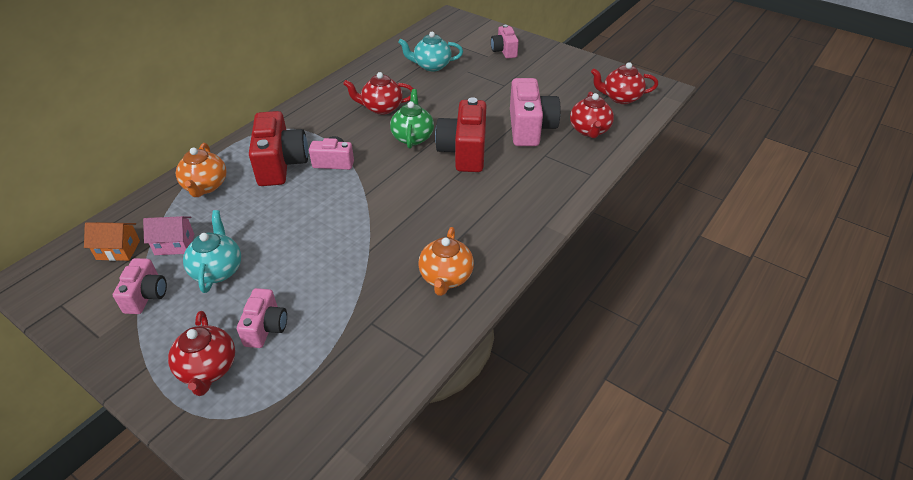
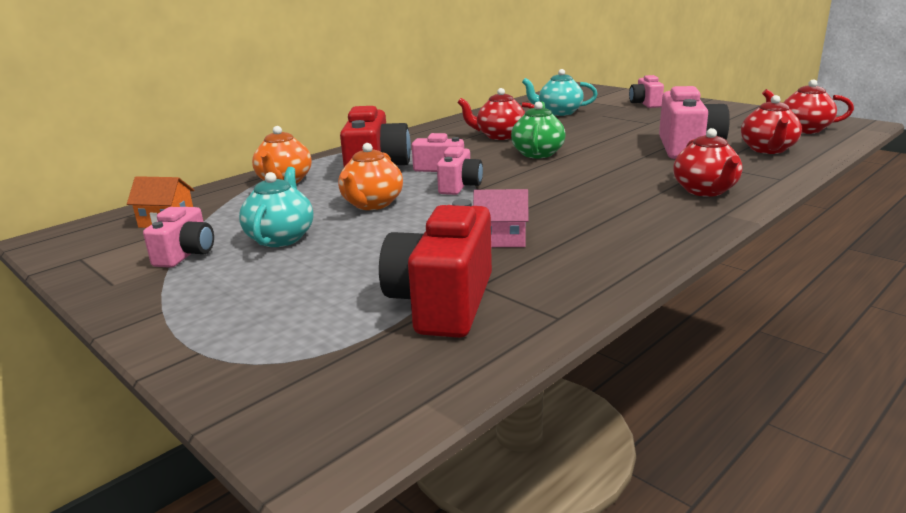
camera: 10 degrees right, 20 degrees down
(174, 244) = (234, 219): pink house -> pink house (501, 239)
(208, 369) = (243, 316): red teapot -> red teapot (705, 191)
(266, 328) = (332, 284): pink camera -> pink camera (460, 186)
(446, 277) = (587, 251): orange teapot -> orange teapot (372, 204)
(464, 152) = (603, 162): red camera -> red camera (442, 303)

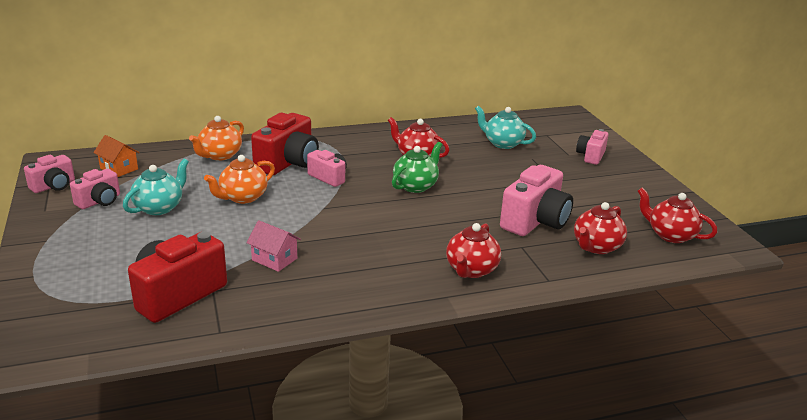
camera: 25 degrees right, 5 degrees up
(460, 186) = (316, 201): pink camera -> pink camera (54, 186)

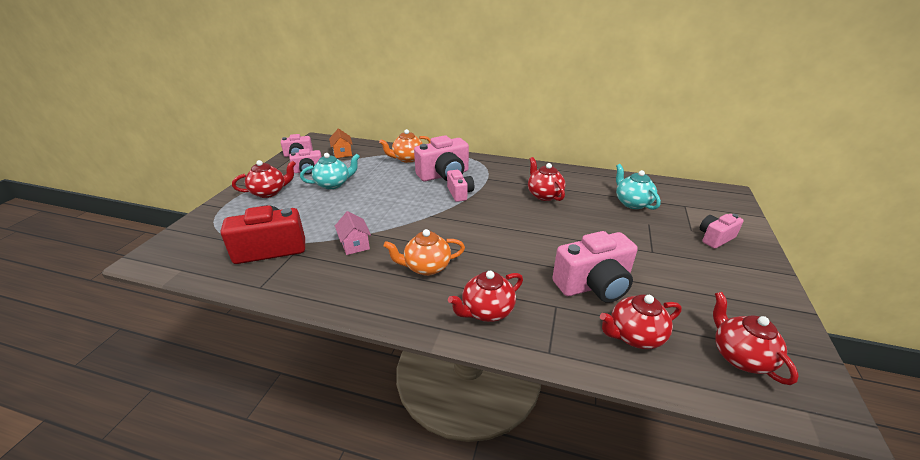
camera: 35 degrees right, 5 degrees up
(80, 240) = (269, 192): none -> red teapot
(242, 197) = (388, 192): orange teapot -> orange teapot (426, 267)
(288, 163) = (444, 175): red camera -> pink camera
(415, 186) = (518, 219): green teapot -> none

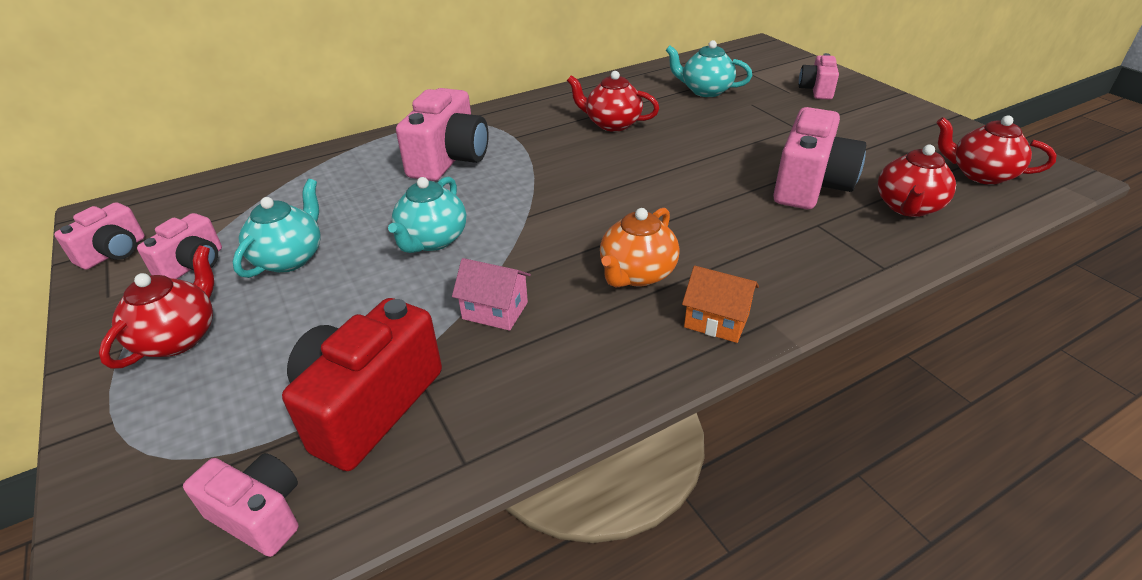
camera: 45 degrees left, 5 degrees up
(342, 153) = (209, 208): orange house -> orange house (716, 321)
(382, 204) = (432, 240): none -> turquoise teapot
(407, 159) = (350, 164): orange teapot -> none
(460, 193) = (513, 171): pink camera -> pink camera (259, 515)
(486, 311) = (776, 272): red teapot -> none

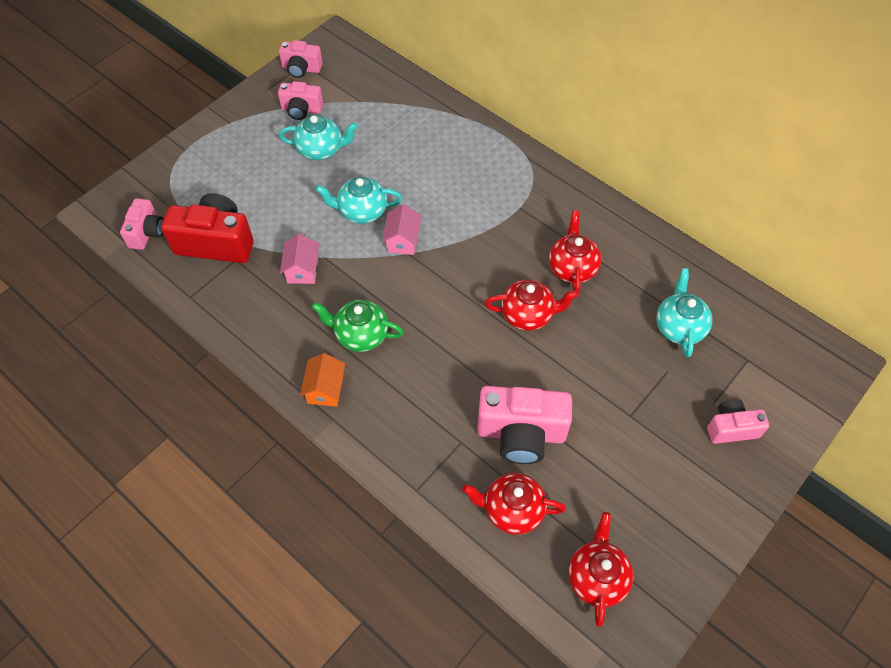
camera: 70 degrees right, 20 degrees up
(178, 338) = (242, 140): red teapot -> red teapot (528, 315)
(449, 160) = (466, 180): pink camera -> none
(505, 216) = (402, 240): none -> pink house
(637, 274) = (360, 335): orange teapot -> green teapot

